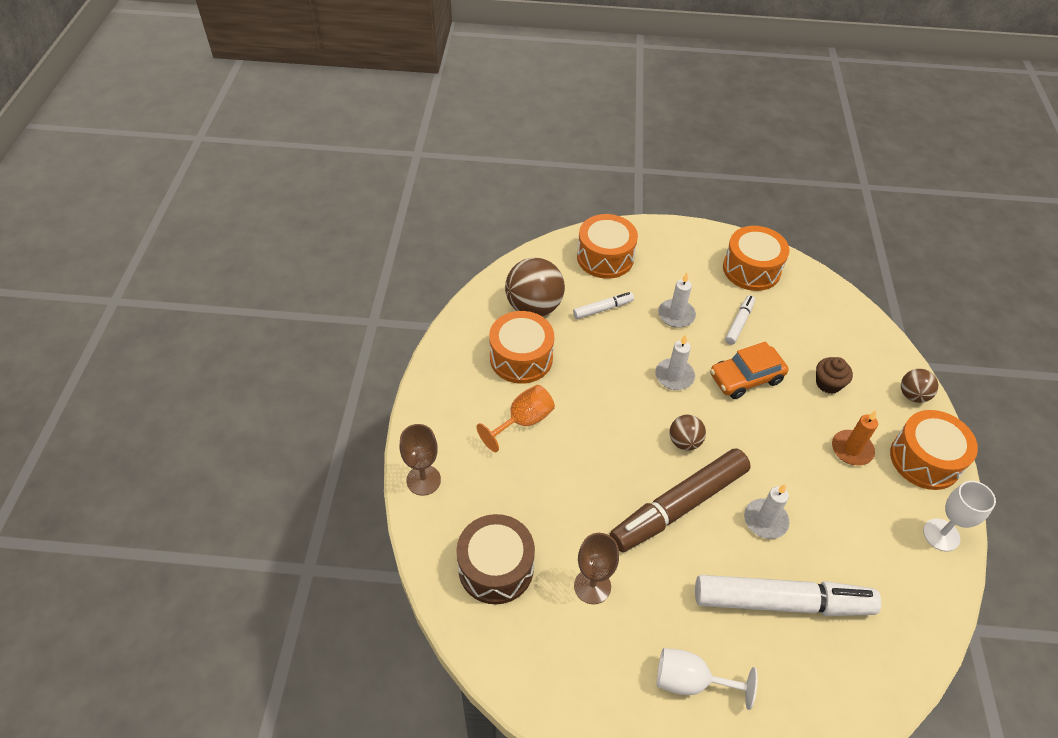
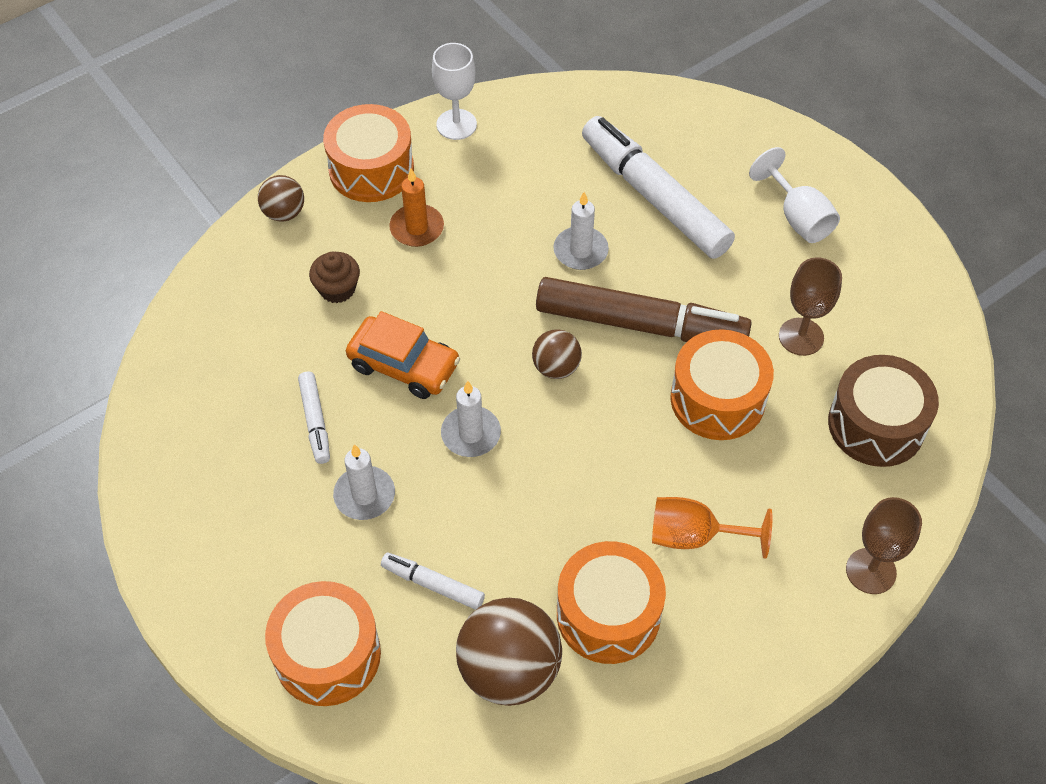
camera: 130 degrees left, 5 degrees up
(739, 323) = (315, 421): white marker -> white marker turned 90 degrees counterclockwise
(751, 269) = (195, 465): orange drum -> orange drum (717, 399)

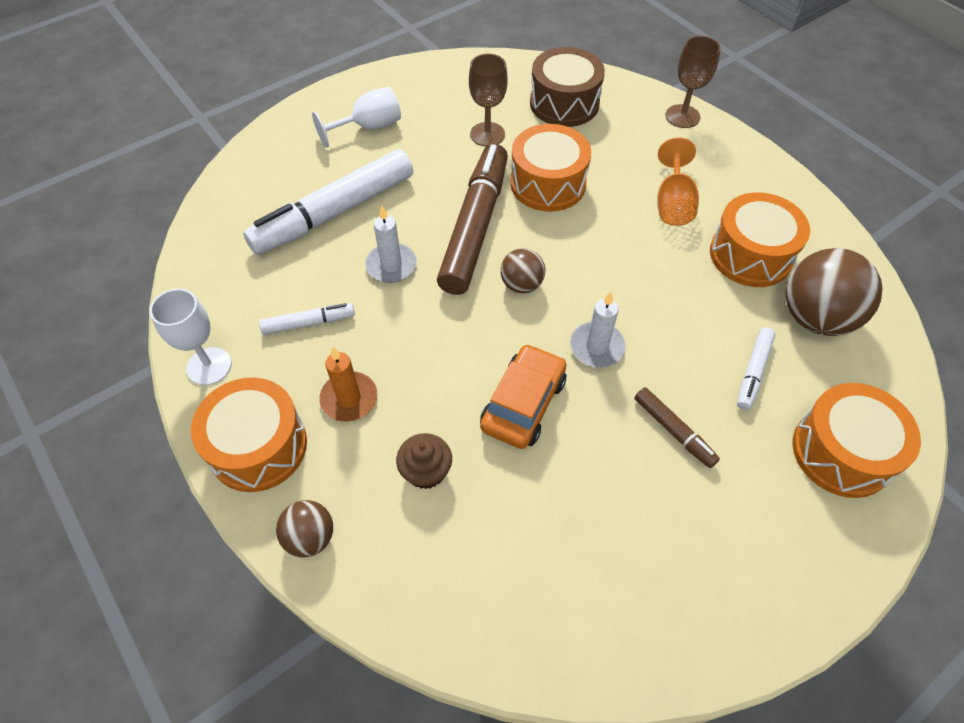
camera: 90 degrees left, 0 degrees up
(315, 421) = (595, 481): white marker -> white marker (309, 323)
(364, 495) = (673, 431): white candle -> brown marker

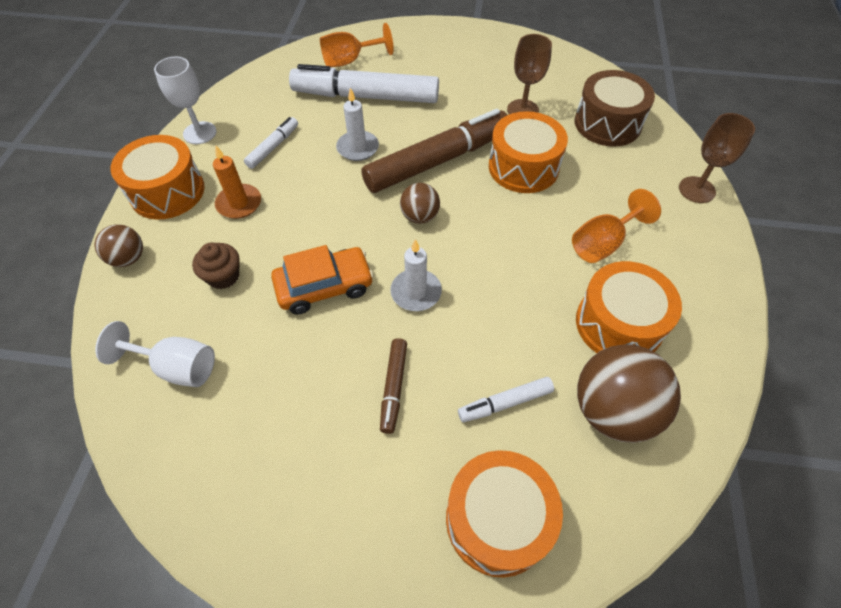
camera: 45 degrees right, 0 degrees up
(271, 188) = (349, 61): none -> orange goblet
(309, 323) = (273, 147): white marker -> white marker turned 90 degrees counterclockwise
(369, 127) = (450, 60): white goblet -> white goblet (177, 367)

